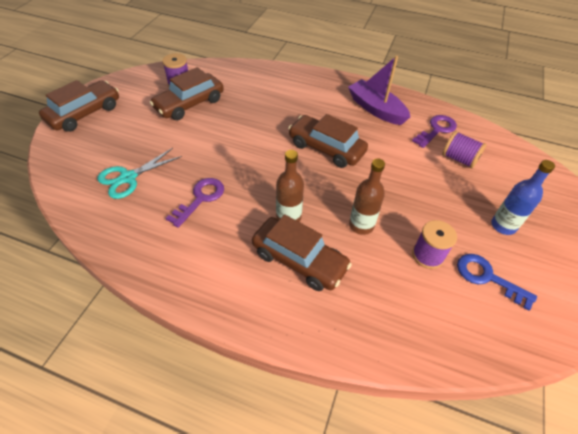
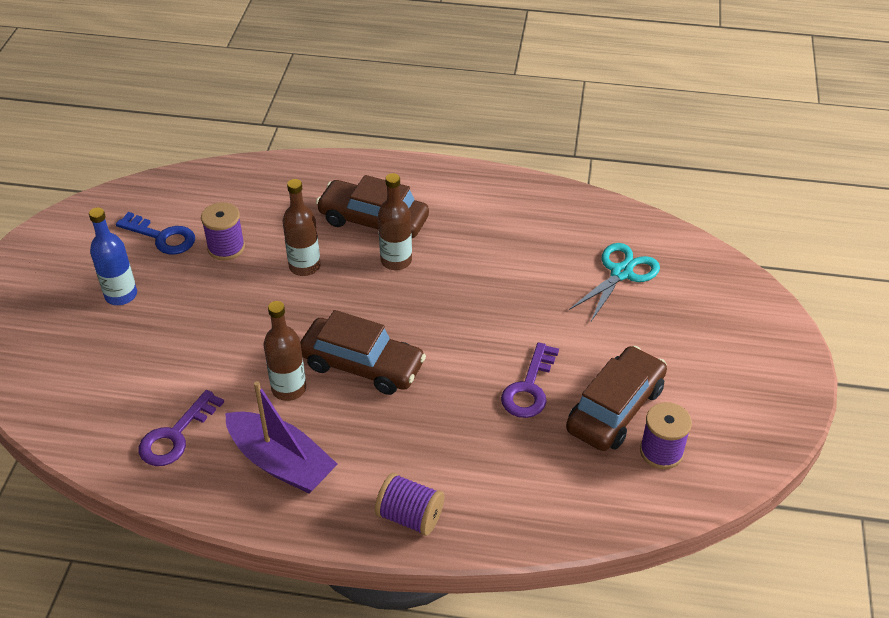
camera: 170 degrees right, 5 degrees down
(84, 113) = (767, 357): brown car -> none
(200, 199) = (513, 263): purple key -> purple key (529, 388)
(372, 143) = (289, 388): none -> brown bottle
(459, 159) = (152, 384): purple spool -> purple spool (410, 516)

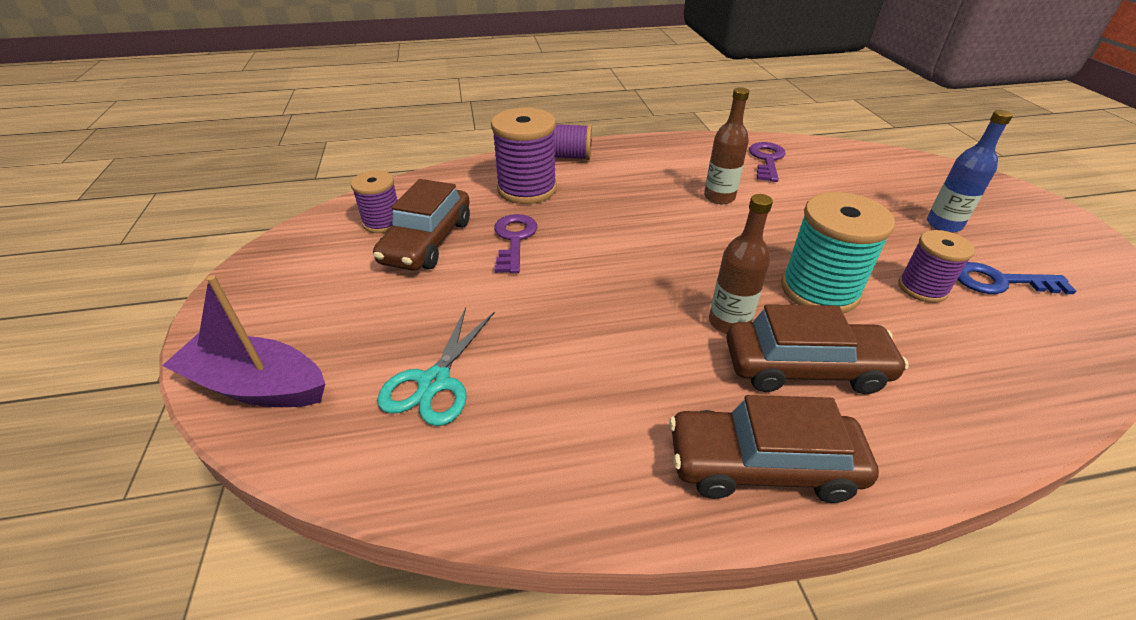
camera: 160 degrees right, 5 degrees down
(281, 463) = (679, 162): purple boat -> purple boat (256, 385)
(304, 266) = (819, 290): brown bottle -> turquoise spool
(362, 365) = (675, 223): brown car -> brown car (762, 465)
(490, 464) = (527, 189): none -> purple spool

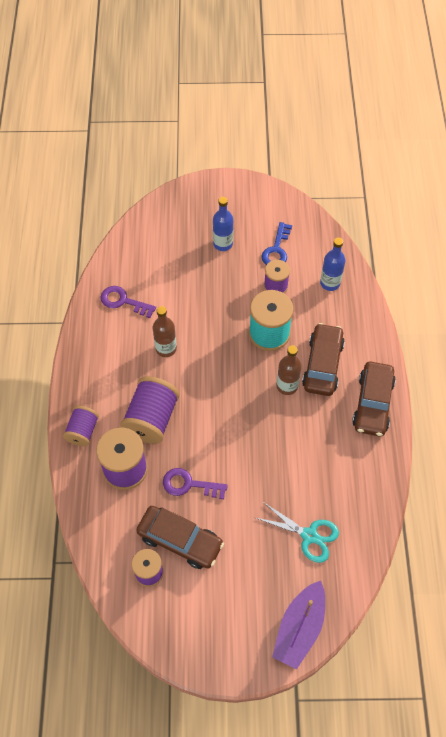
camera: 80 degrees left, 20 degrees up
(605, 199) = (151, 419): none -> purple spool
(1005, 361) = (330, 283): none -> blue bottle

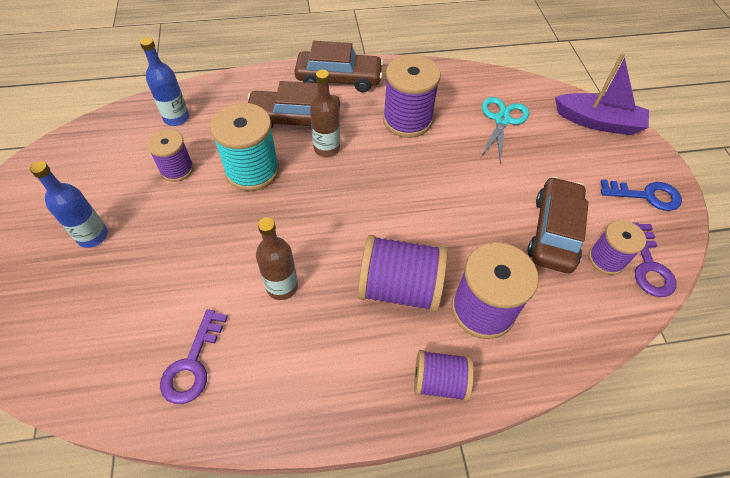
camera: 100 degrees left, 5 degrees down
(189, 484) = (481, 231): purple key -> purple key (649, 266)
(277, 249) = (114, 172): blue key -> blue key (646, 195)
(315, 452) = (407, 120): none -> purple spool

